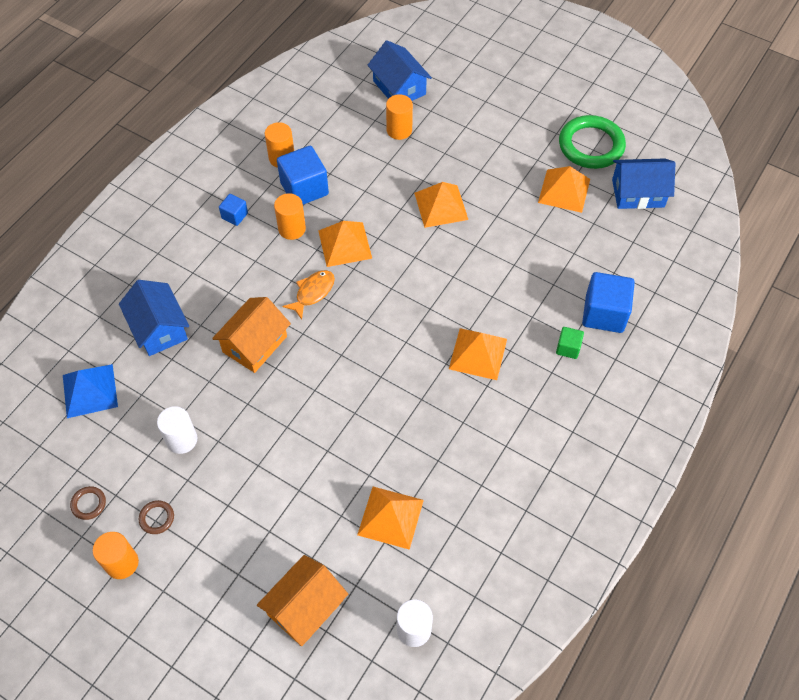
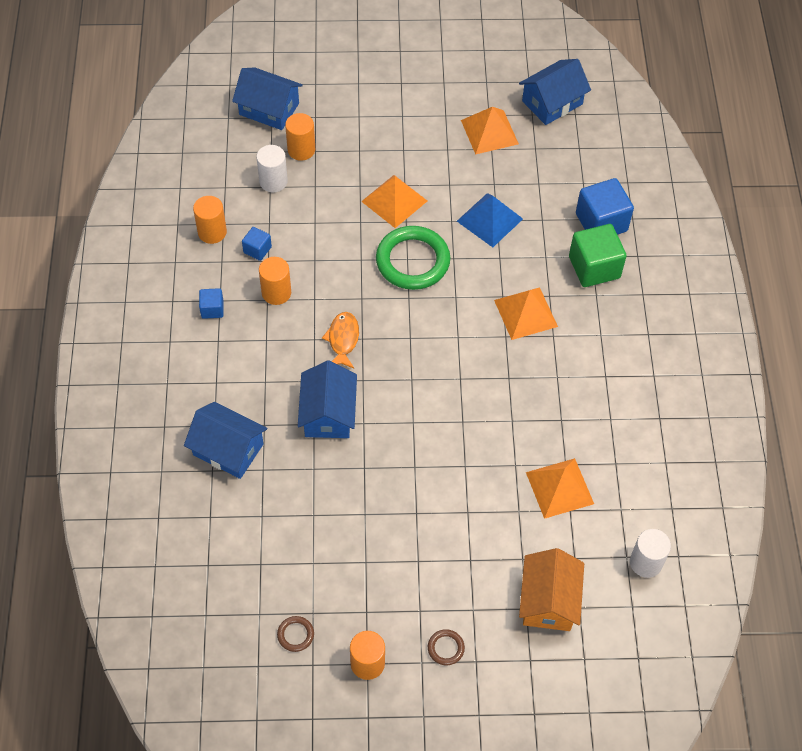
camera: 35 degrees left, 0 degrees up
(90, 390) = (211, 540): blue pyramid -> blue pyramid (489, 219)
(157, 518) = (366, 609): brown ring -> brown ring (446, 648)
(182, 440) = (332, 532): white cylinder -> white cylinder (273, 181)
(255, 344) = (328, 413): orange house -> blue house
(304, 189) = (257, 250): blue cube -> blue cube, size x0.51
(345, 244) = (336, 280): orange pyramid -> none
(568, 348) = (594, 267): green cube -> green cube, size x1.94
(591, 145) = (482, 79): green ring -> green ring (412, 261)

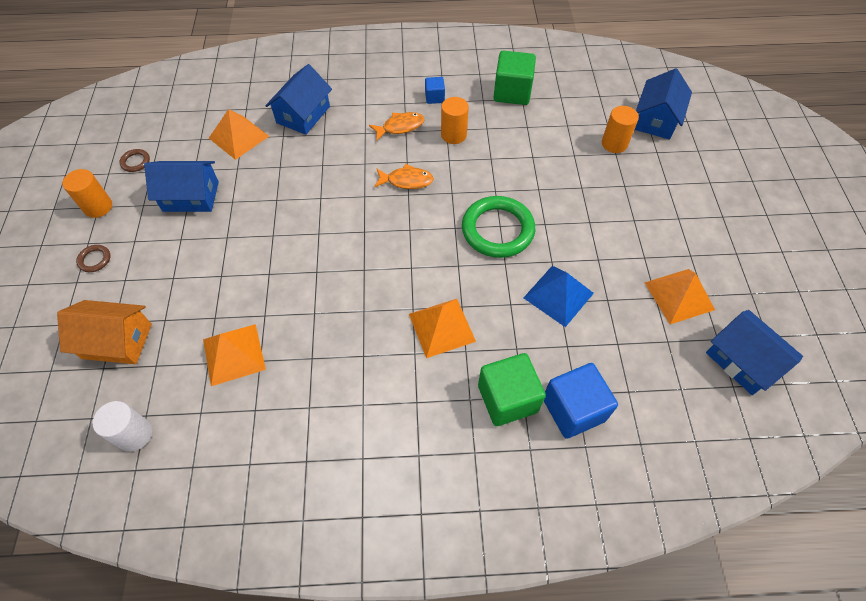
camera: 90 degrees right, 0 degrees up
(212, 232) = (512, 92): orange cylinder -> green cube
(257, 250) = (497, 120): blue cube -> none
(259, 345) = (400, 127): none -> orange fish
(273, 181) = (573, 127): white cylinder -> none
(328, 413) = (331, 174): blue house -> blue house (191, 196)
(394, 201) = (568, 214): orange pyramid -> orange pyramid (238, 137)

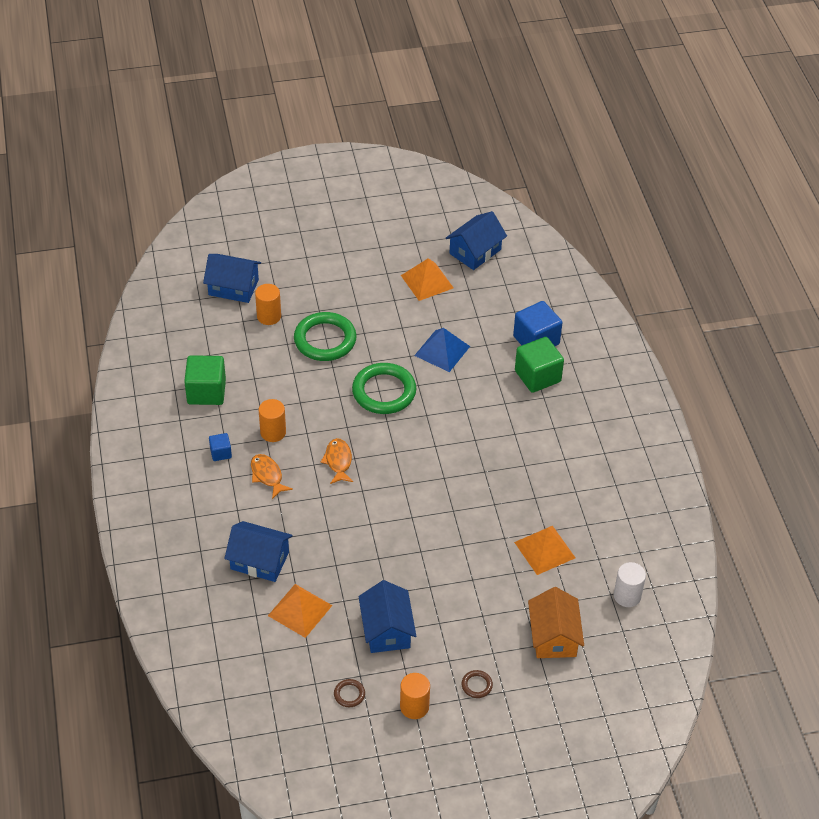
camera: 100 degrees left, 10 degrees down
(442, 327) = (488, 419): orange pyramid -> none
(579, 186) = (325, 340): none -> green ring

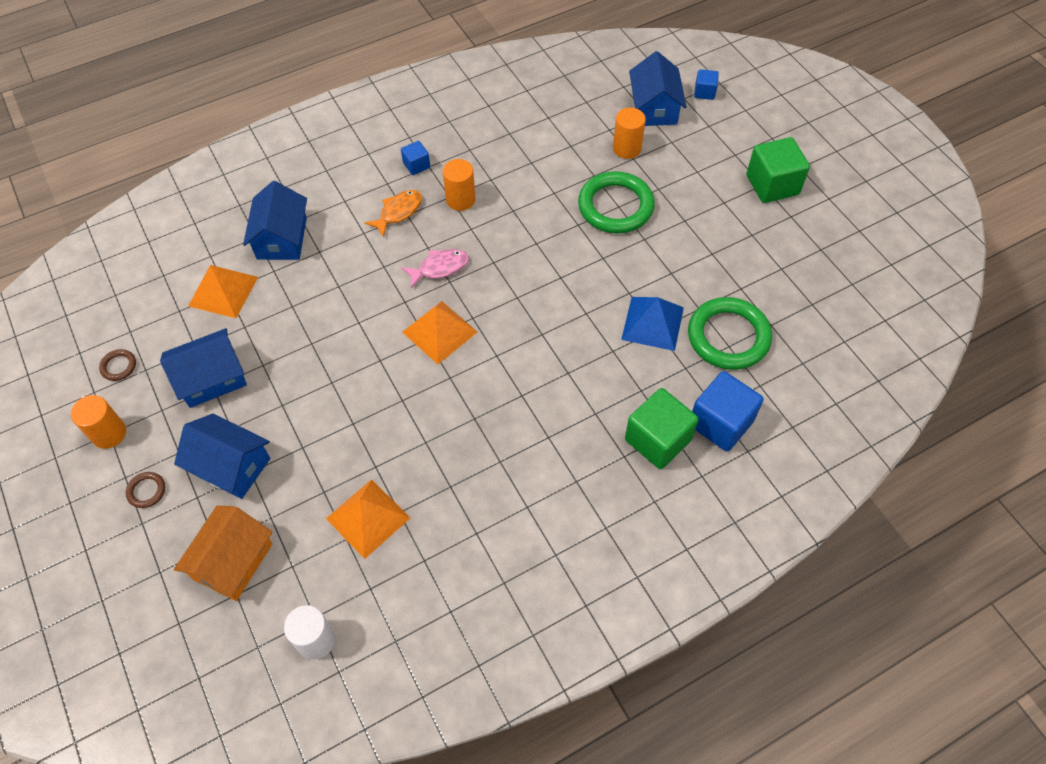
camera: 75 degrees right, 10 degrees up
(206, 392) = (495, 130): green cube -> green cube (772, 185)
(232, 253) = (704, 92): none -> blue cube
(338, 461) = (440, 268): orange fish -> pink fish
(384, 392) = (560, 282): green ring -> green ring (728, 337)
(427, 281) = (760, 278): orange pyramid -> orange pyramid (439, 332)
(475, 251) = (842, 315): blue house -> blue house (231, 466)
(553, 636) = (233, 561): orange house -> orange house turned 45 degrees counterclockwise

